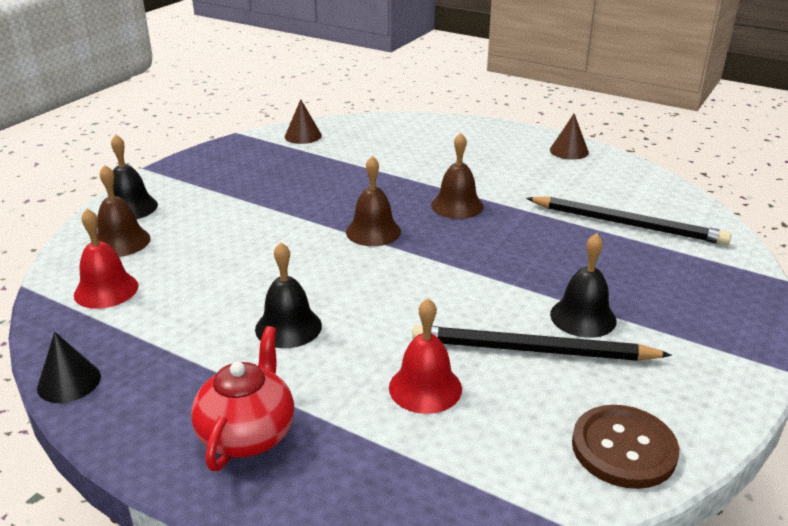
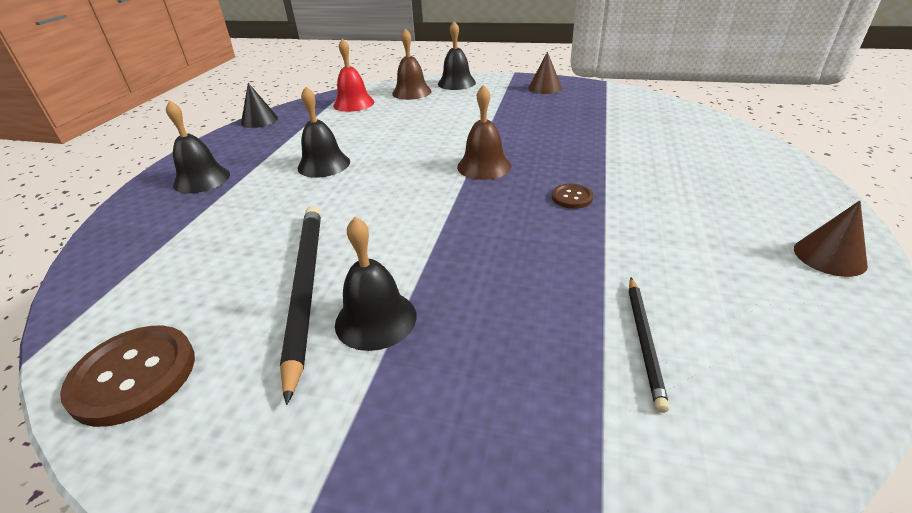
camera: 75 degrees right, 5 degrees up
(248, 434) = (202, 179): red teapot -> black bell
(303, 136) = (633, 102): brown cone -> brown cone (545, 88)
(425, 388) = (246, 236): red bell -> none
(457, 205) = (572, 197): brown bell -> brown button
(627, 224) = (644, 341): black pencil -> black pencil, size x0.54

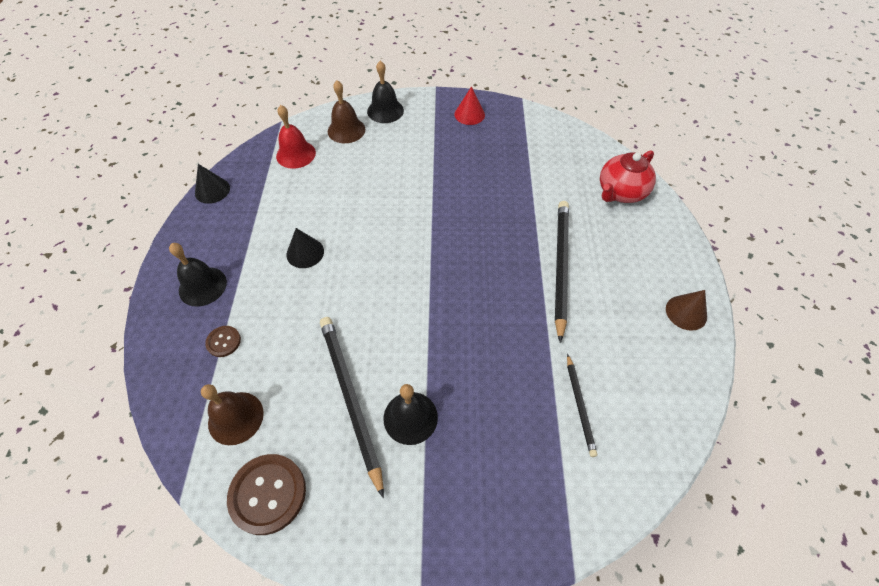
camera: 15 degrees left, 20 degrees up
(324, 164) = (305, 253): black bell -> black cone
(484, 166) = (442, 240): brown bell -> brown bell (235, 418)
(545, 88) = (469, 114): brown cone -> red cone
(572, 197) = (517, 272): brown button -> brown button (223, 342)
(632, 197) = (560, 267): none -> black pencil
(722, 145) = (620, 192): none -> red teapot

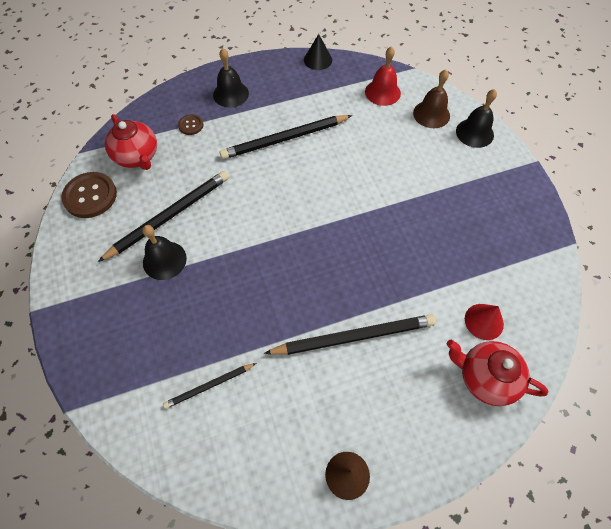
camera: 70 degrees right, 5 degrees up
(235, 418) = (137, 157): brown bell -> red teapot
(305, 253) = (285, 139): black cone -> black pencil
(469, 114) = (515, 202): red cone -> red cone (484, 321)

